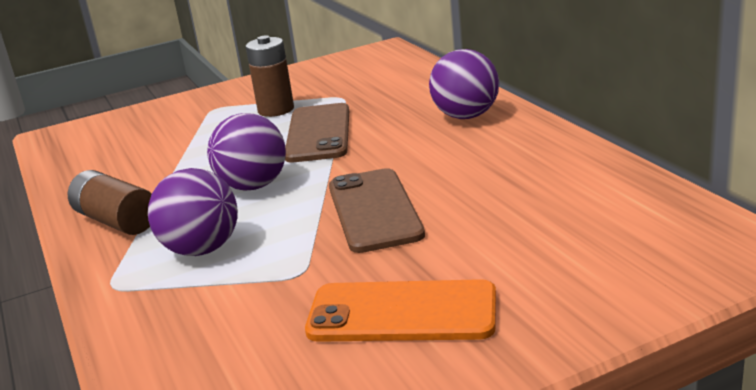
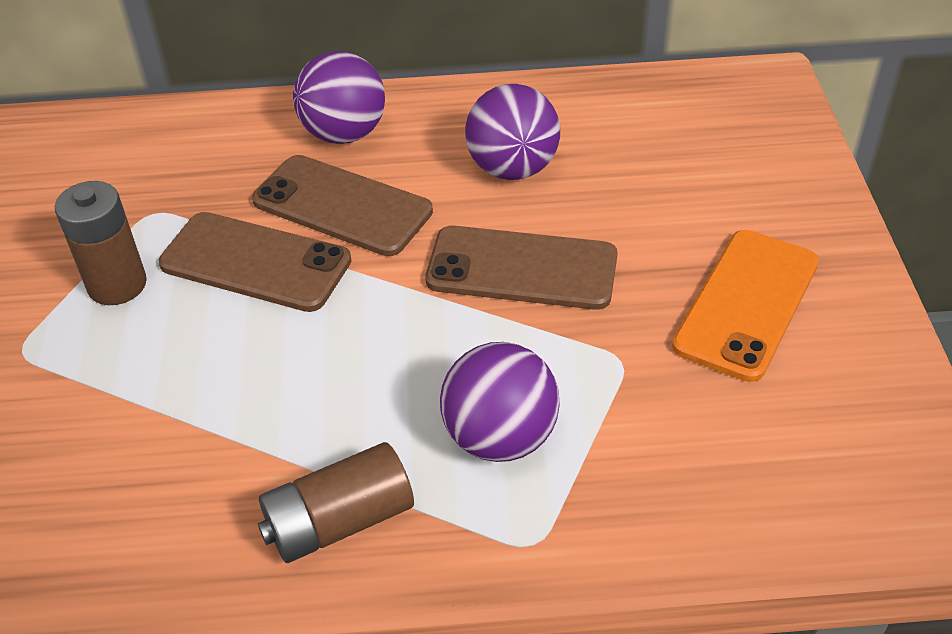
camera: 70 degrees left, 20 degrees up
(253, 186) = (360, 357): purple ball -> purple ball (512, 169)
(391, 138) = (342, 206): none -> brown phone

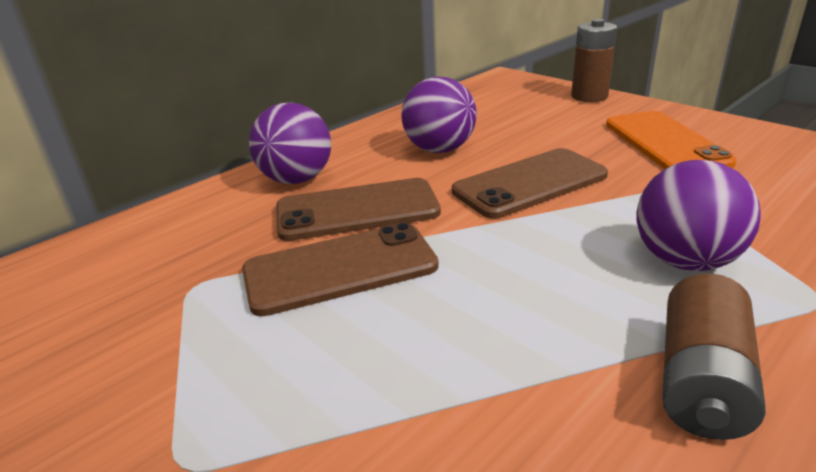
camera: 40 degrees left, 15 degrees down
(117, 285) = (226, 349): brown battery -> brown battery (589, 96)

